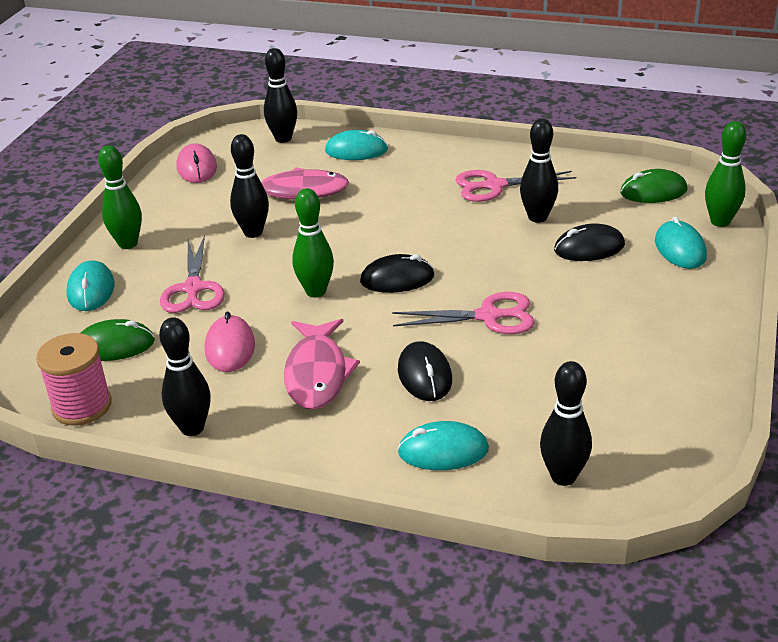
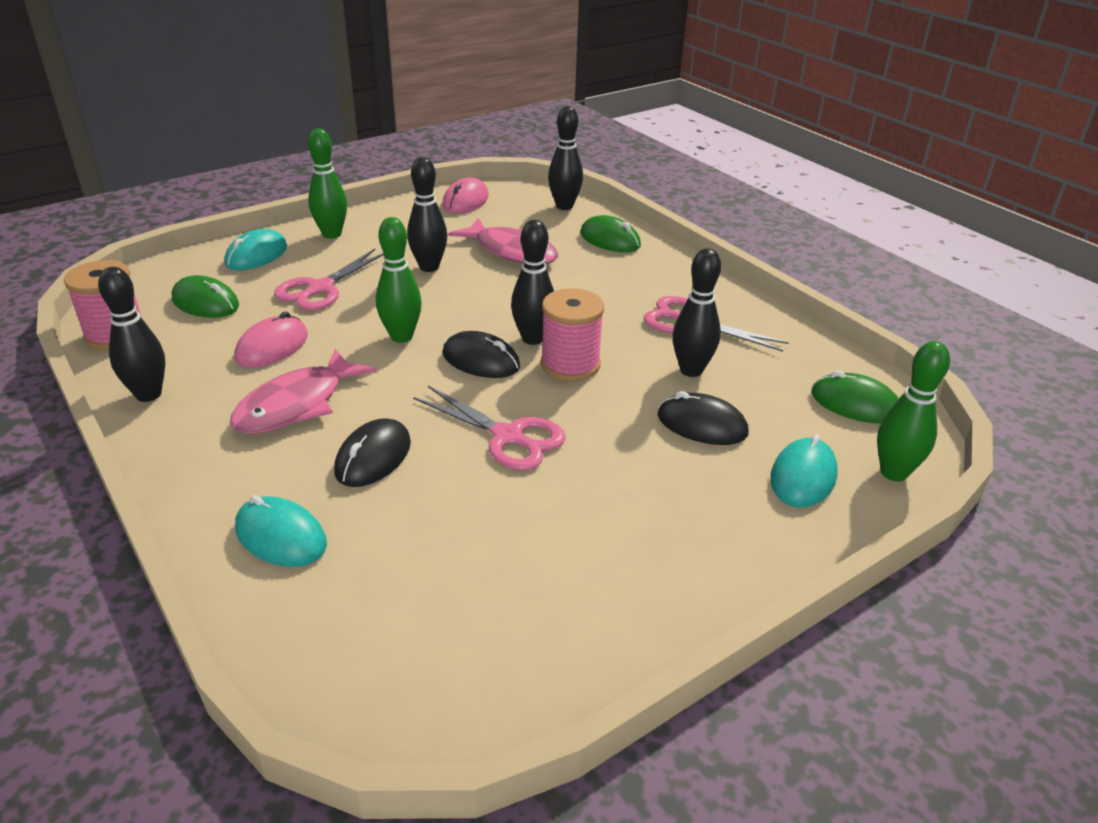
camera: 35 degrees right, 0 degrees up
(356, 151) = (610, 240): turquoise mouse -> green mouse
(459, 252) = (570, 365): none -> pink spool
(563, 477) = (337, 637): black bowling pin -> black bowling pin (533, 339)

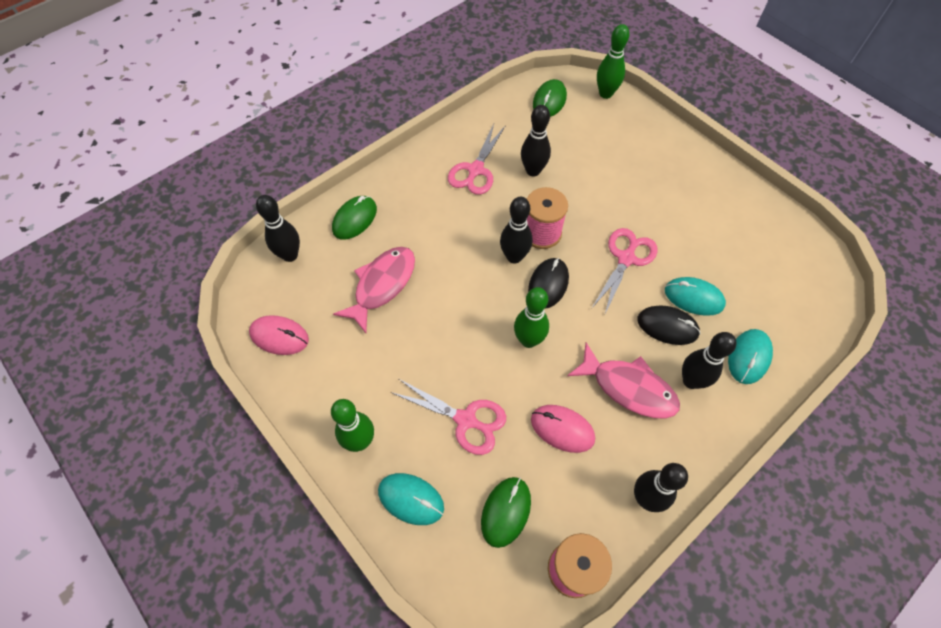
camera: 95 degrees left, 25 degrees up
(429, 267) = (417, 342): black bowling pin -> black bowling pin (691, 381)
(702, 424) = (587, 167): black mouse -> none
(803, 477) = (620, 128): turquoise mouse -> turquoise mouse (693, 297)

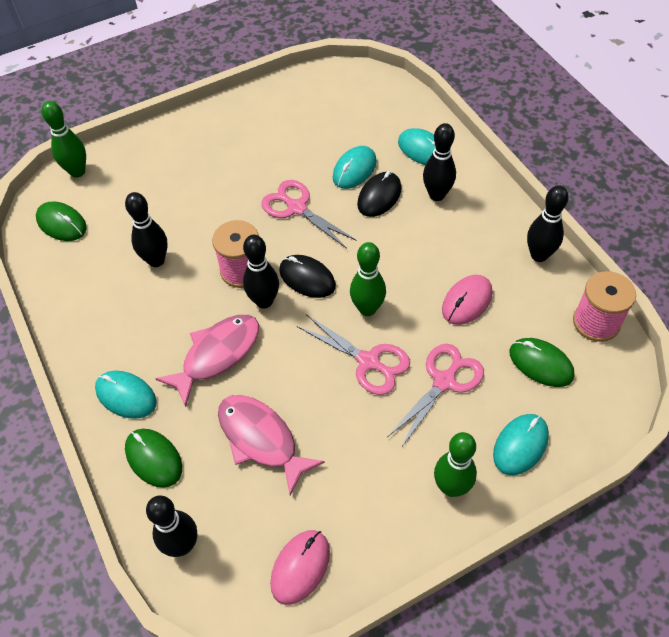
camera: 75 degrees left, 5 degrees down
(403, 187) = (126, 396): none -> turquoise mouse
(475, 170) = (131, 315): pink scissors -> pink scissors (368, 361)
(628, 388) = (435, 241): pink fish -> pink fish (217, 355)

